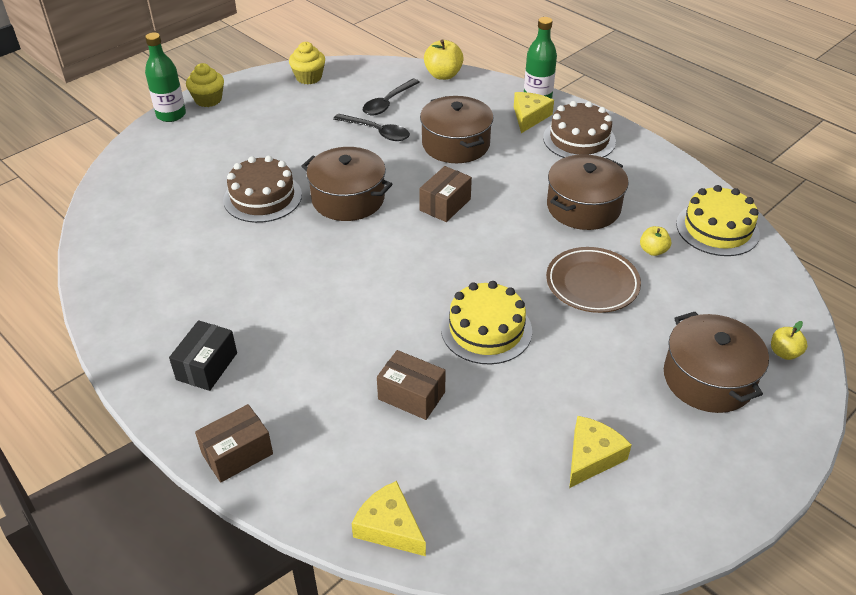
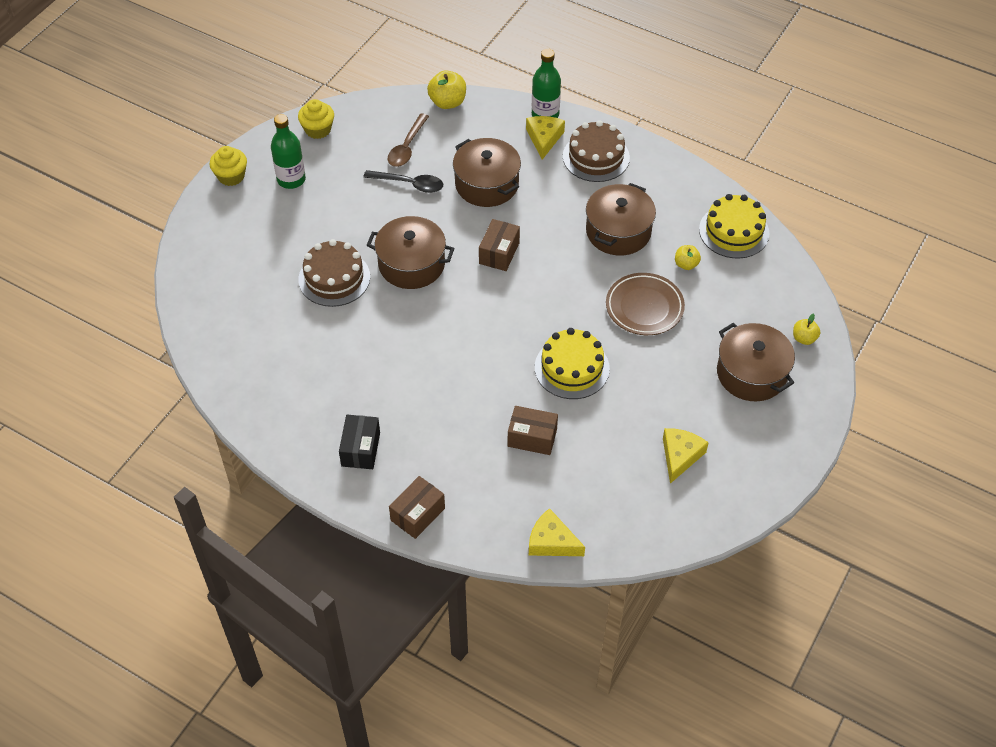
camera: 15 degrees left, 10 degrees up
(171, 115) = (203, 202): green bottle -> green bottle (291, 179)
(388, 103) = (407, 147): black spoon -> brown spoon

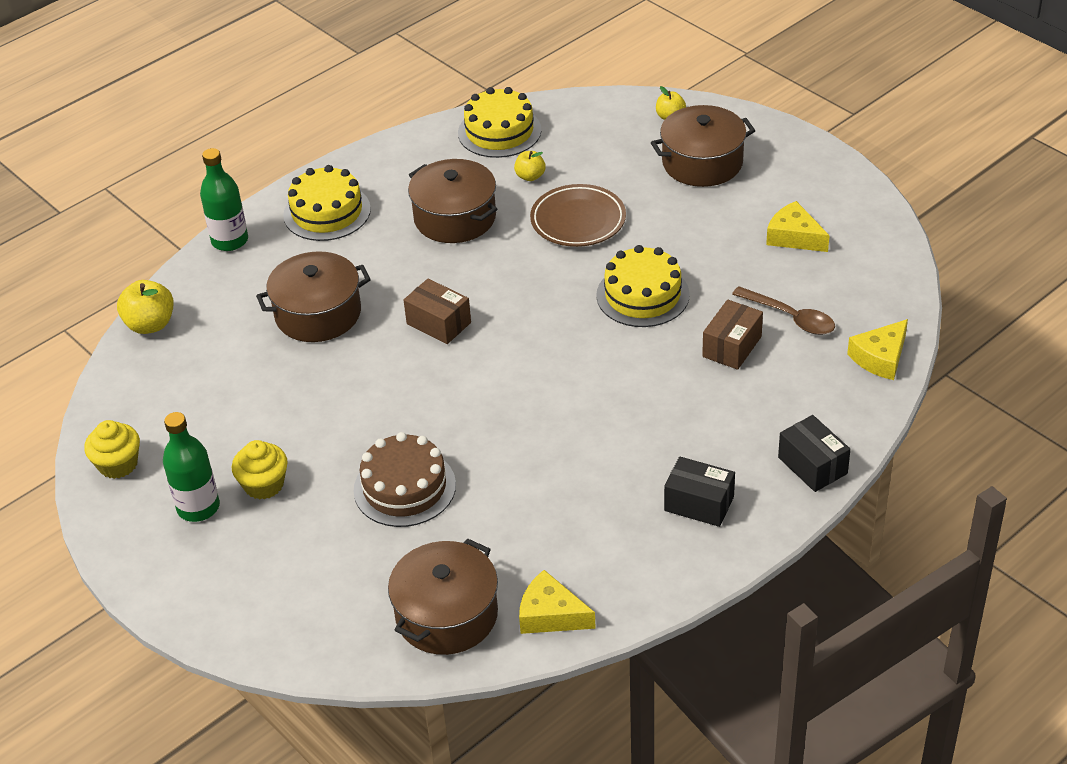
camera: 70 degrees left, 10 degrees down
(231, 176) = (152, 575): yellow cupcake -> yellow cupcake (264, 485)
(407, 147) = (208, 377): brown spoon -> brown spoon (790, 317)
(409, 184) = (277, 386): black spoon -> none
(411, 264) = (417, 407): brown pot -> brown pot (447, 615)
(417, 514) = (812, 465): brown box -> black box
(544, 139) = (270, 249): yellow cheese -> yellow cheese (550, 615)
(596, 157) = (327, 212): brown cake -> yellow cake

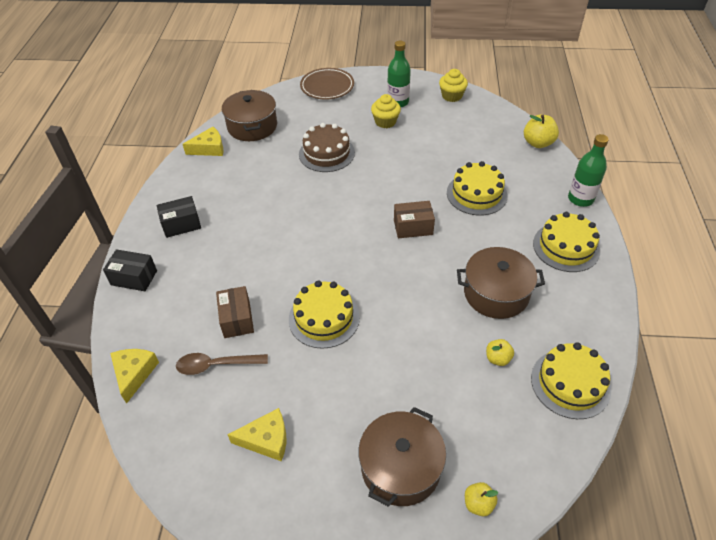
camera: 135 degrees right, 5 degrees up
(318, 314) = (476, 194): brown pot -> yellow cake
(578, 220) = (424, 345): brown plate -> brown plate (327, 87)

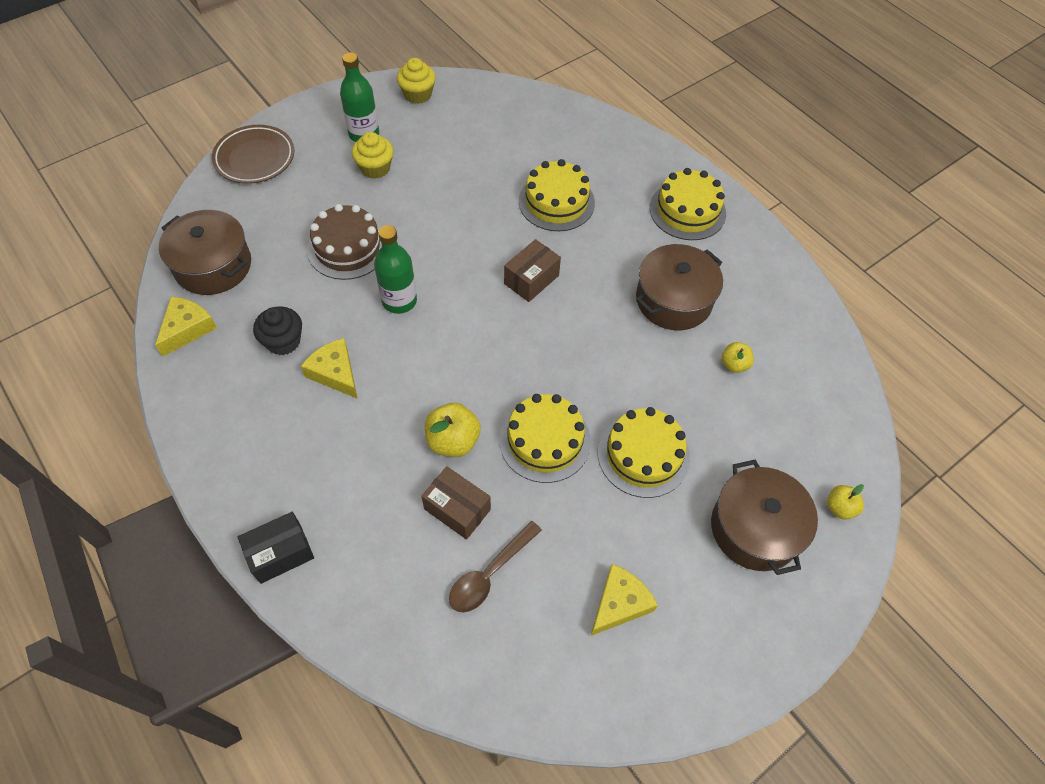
camera: 45 degrees left, 10 degrees up
(134, 374) = (411, 655): yellow cheese -> yellow cheese (335, 373)
(181, 224) = (265, 448): black box -> none
(245, 180) = (283, 341): none -> black cupcake
(538, 143) = (560, 107): yellow apple -> yellow apple (453, 441)
(570, 383) = (807, 345): yellow cake -> yellow cake (643, 455)
(580, 199) = (654, 150): green bottle -> green bottle (399, 301)

